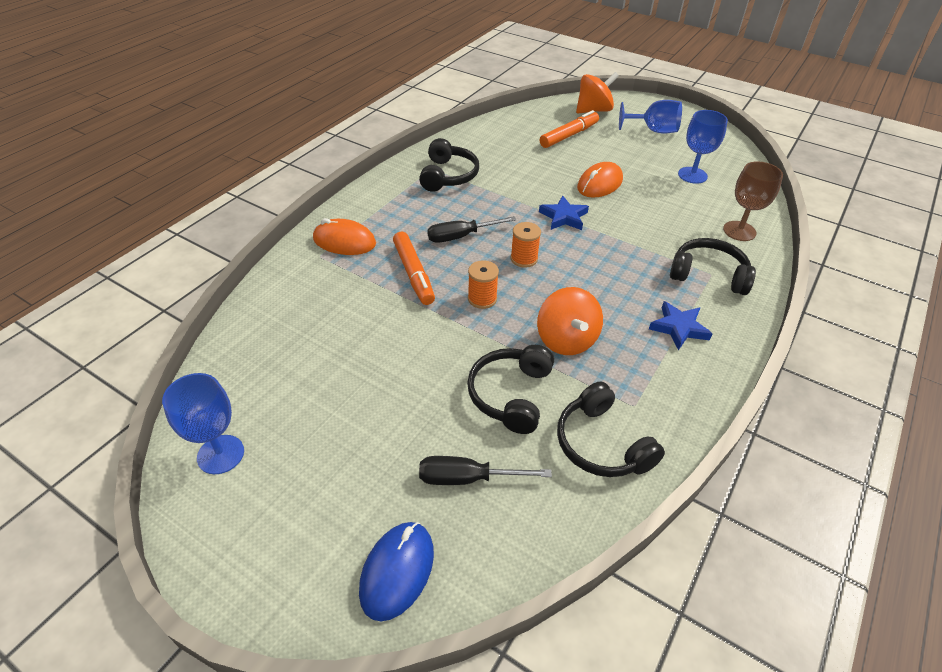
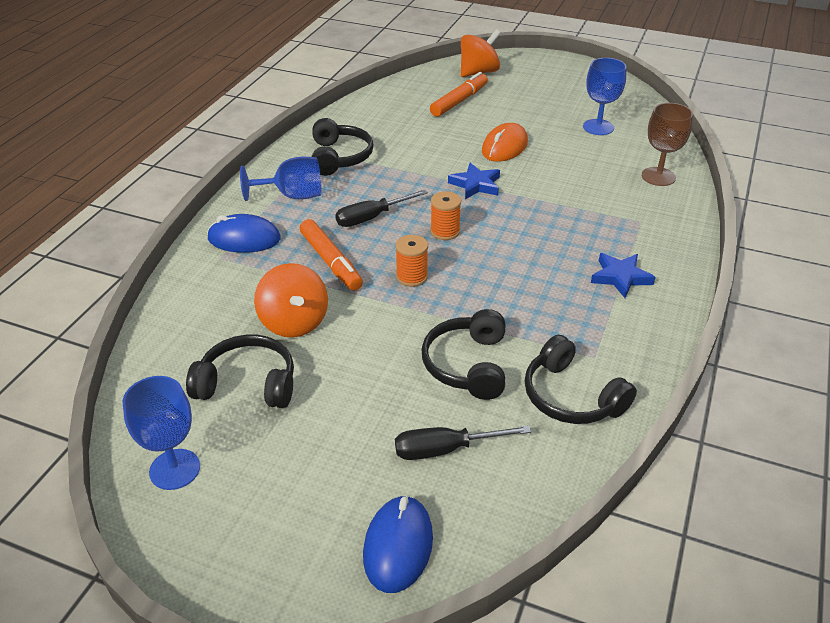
camera: 10 degrees left, 5 degrees down
(344, 241) = (244, 239): orange mouse -> blue mouse
(566, 340) = (510, 304): orange spinning top -> orange spinning top (294, 322)
(653, 130) = (547, 86): blue goblet -> blue goblet (292, 196)
(708, 275) = (637, 223): black headphones -> black headphones (248, 384)

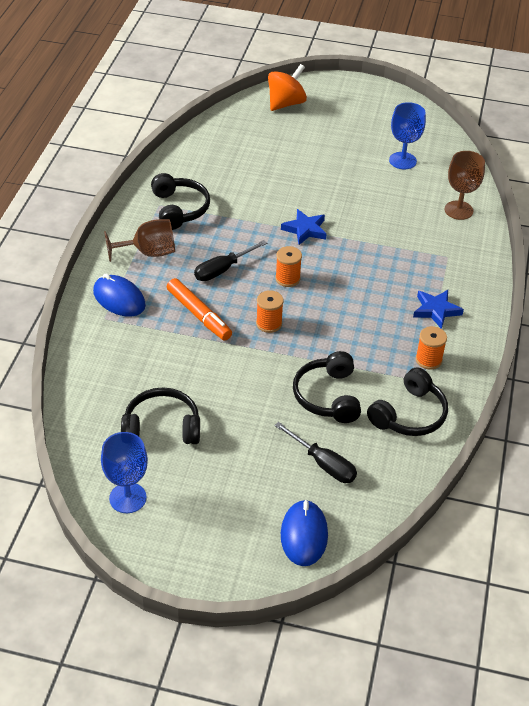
camera: 10 degrees left, 5 degrees up
(244, 239) = (119, 299): blue mouse -> blue mouse turned 45 degrees clockwise
(292, 196) = (148, 253): blue goblet -> brown goblet
(294, 322) = (183, 372): orange spinning top -> none
(445, 450) = (323, 464): black screwdriver -> black screwdriver turned 120 degrees counterclockwise
(459, 101) = (274, 139): orange marker -> none
(504, 147) = (323, 188): orange mouse -> none
(571, 396) = (409, 414): black headphones -> black headphones turned 90 degrees counterclockwise
(605, 332) = (428, 360): none -> orange spool

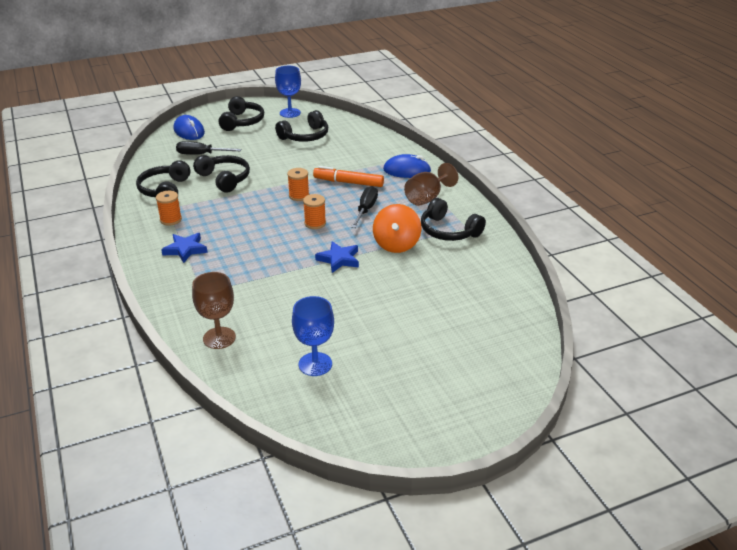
camera: 145 degrees right, 10 degrees down
(212, 515) = (242, 122): none -> black headphones
(286, 103) = (499, 369): orange spinning top -> orange spinning top (396, 244)

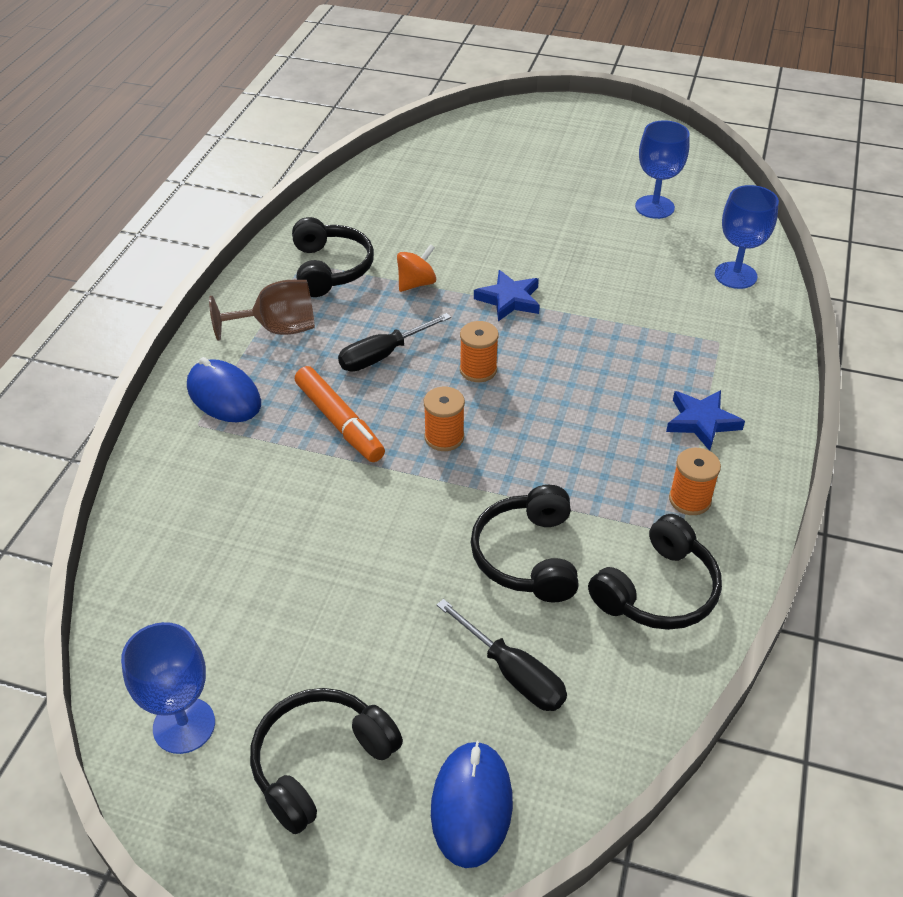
camera: 140 degrees left, 10 degrees up
(219, 338) = (735, 275): brown goblet -> blue goblet
(305, 136) = (258, 601): black headphones -> none
(396, 244) = (416, 283): orange spinning top -> orange spinning top, size x0.63

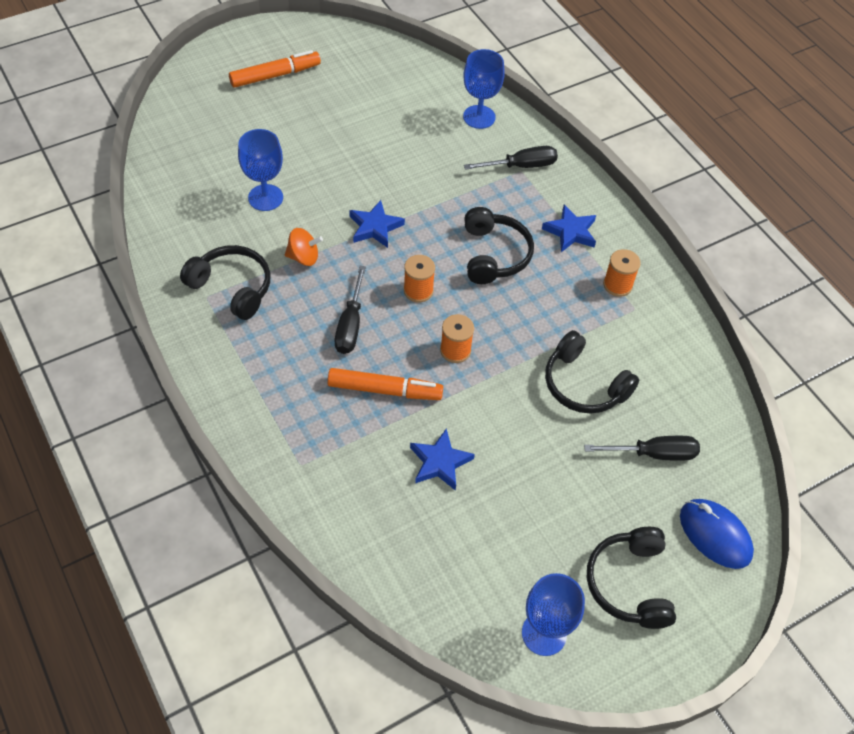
camera: 50 degrees left, 10 degrees up
(224, 395) = (290, 432): blue mouse -> none
(278, 329) = (259, 358): brown goblet -> none
(303, 511) = (440, 462): none -> blue star
(416, 283) = (303, 257): orange spinning top -> orange spinning top turned 90 degrees clockwise
(580, 147) = (275, 75): none -> orange marker
(654, 207) = (377, 95): blue goblet -> blue goblet (265, 197)
(657, 590) = (661, 350): black headphones -> black headphones (494, 255)
(725, 337) = (521, 166): none -> black screwdriver

